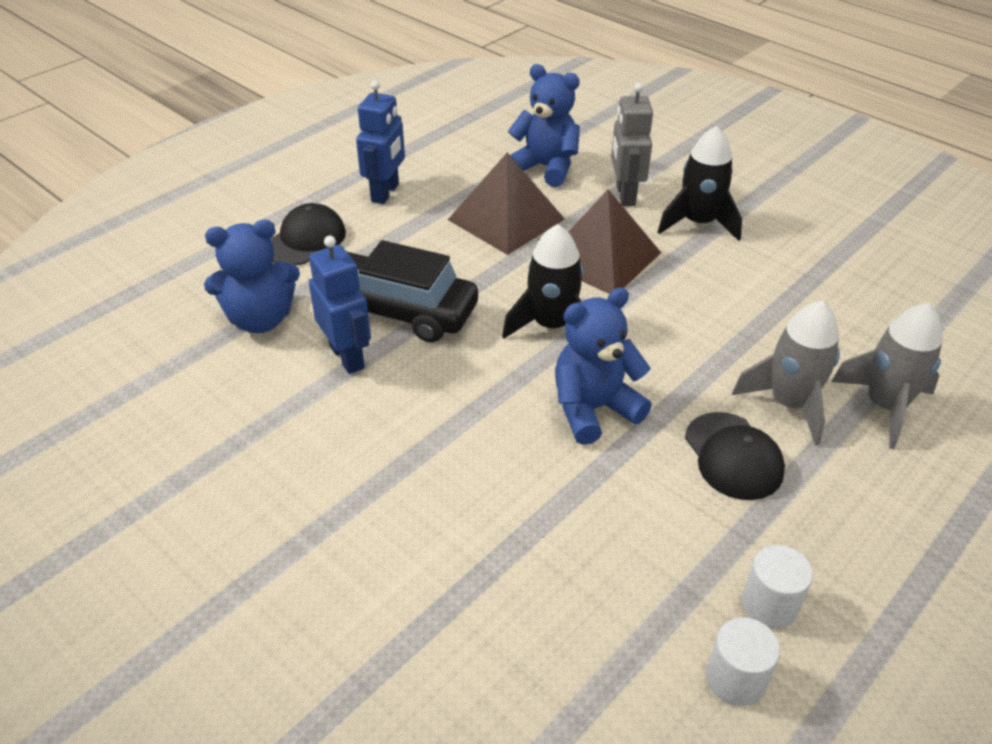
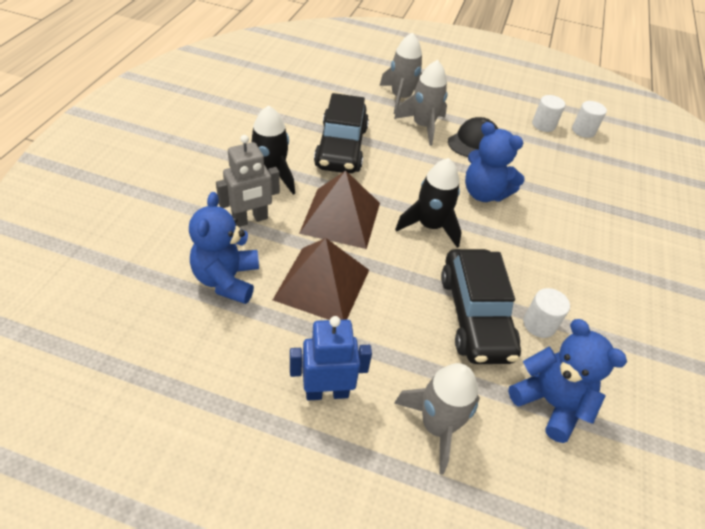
camera: 120 degrees left, 5 degrees up
(305, 240) = (436, 426): black cap -> grey rocket
(347, 357) = (539, 324): blue robot -> white cylinder
(746, 295) = (341, 147): none -> black car

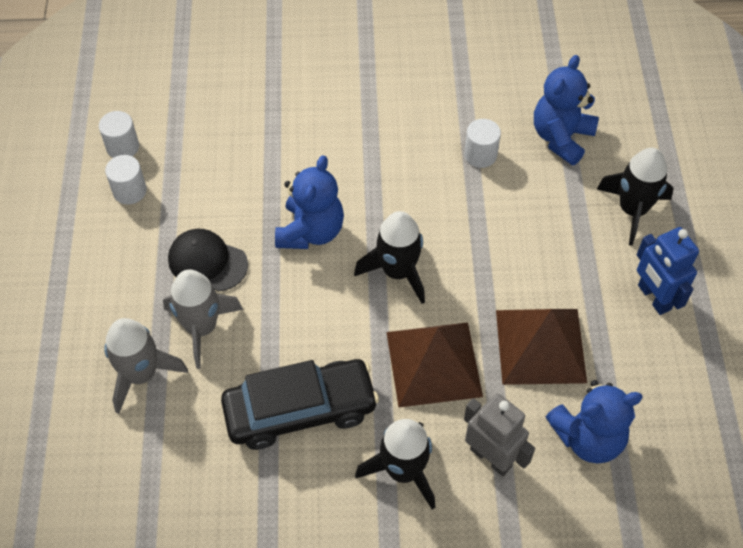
camera: 105 degrees left, 10 degrees up
(436, 426) = (632, 210): grey rocket -> black rocket
(475, 315) = (500, 206): black car -> none

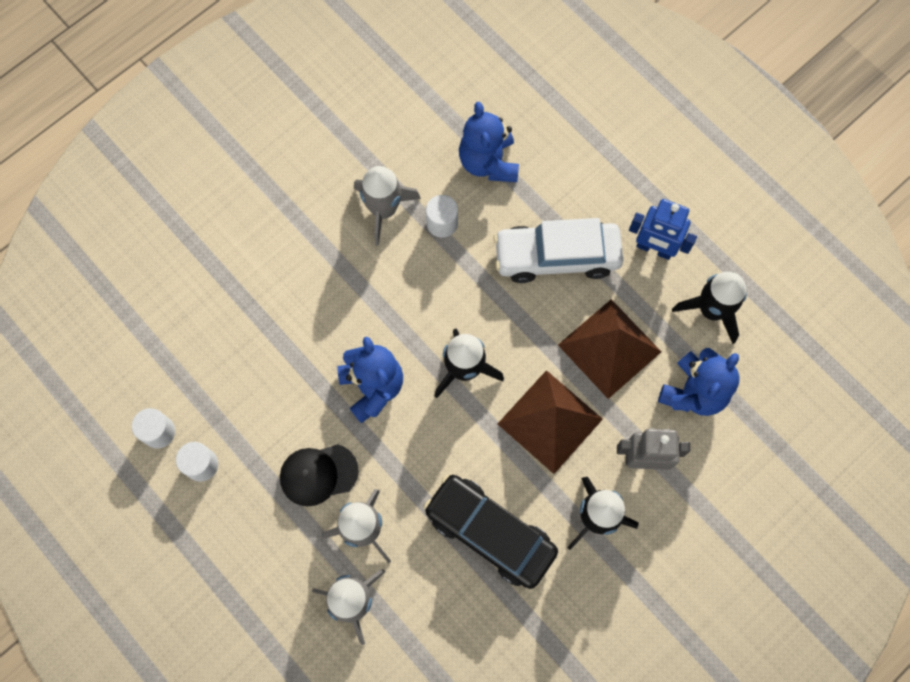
camera: 40 degrees left, 15 degrees up
(300, 410) = (490, 532): black car -> black car turned 90 degrees counterclockwise
(441, 115) = (384, 210): none -> grey rocket
(557, 244) = (556, 256): none -> white car
(632, 210) = (586, 187): black rocket -> black rocket (711, 310)

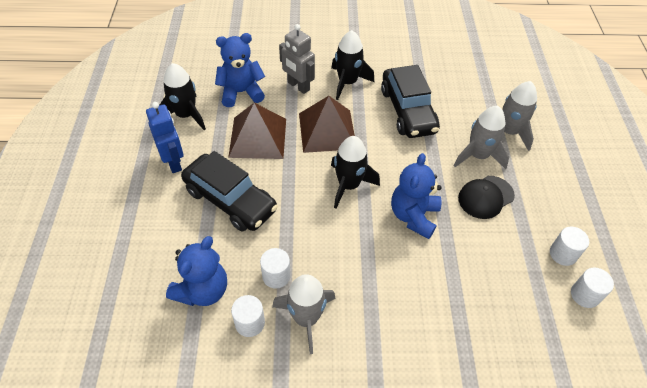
camera: 140 degrees left, 20 degrees down
(318, 474) = (485, 197): black cap -> black cap turned 120 degrees clockwise
(424, 170) = (250, 323): none -> white cylinder
(556, 256) = (230, 200): white car -> black car

